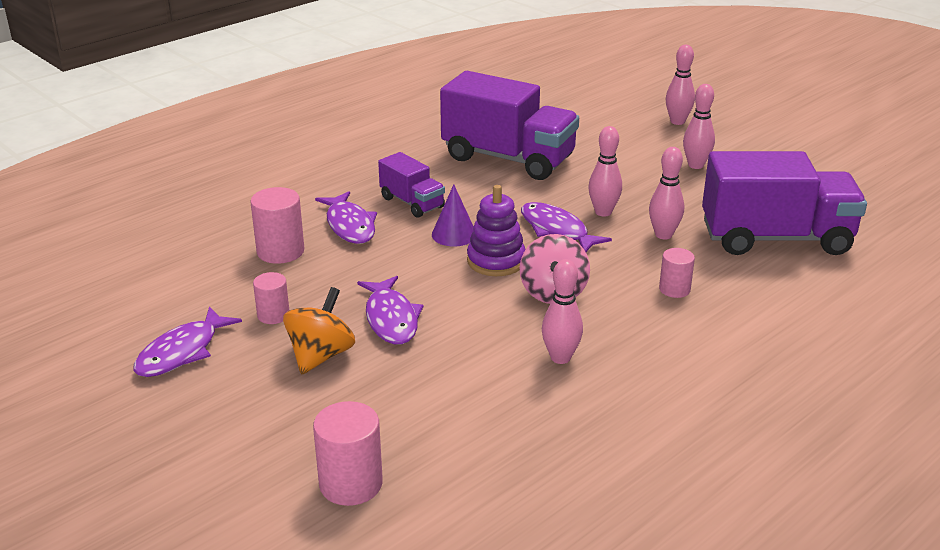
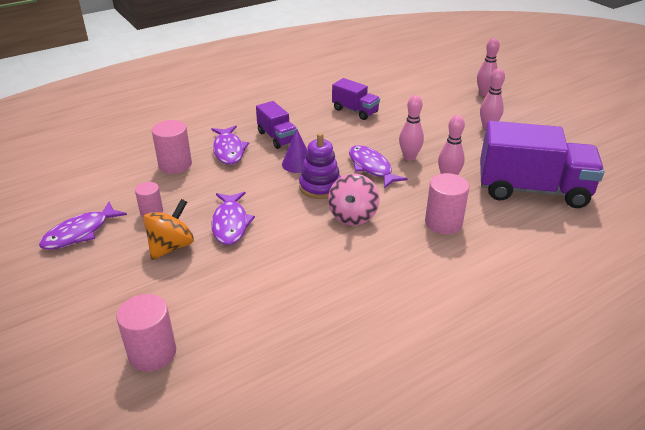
camera: 10 degrees right, 5 degrees up
(508, 158) = (355, 111): purple truck -> purple truck, size x0.51
(560, 357) = (341, 268): pink bowling pin -> none
(674, 289) = (443, 223): pink cylinder -> pink cylinder, size x1.61

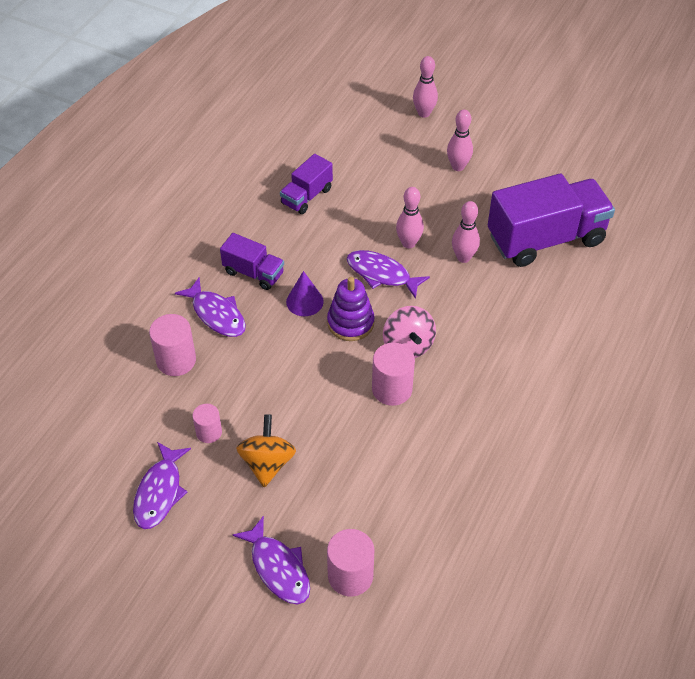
camera: 30 degrees left, 15 degrees up
(230, 223) = (300, 409): purple fish -> purple fish (278, 568)
(355, 111) = (307, 196): purple truck -> purple truck turned 120 degrees clockwise
(443, 223) = (493, 316): pink cylinder -> pink cylinder (392, 389)

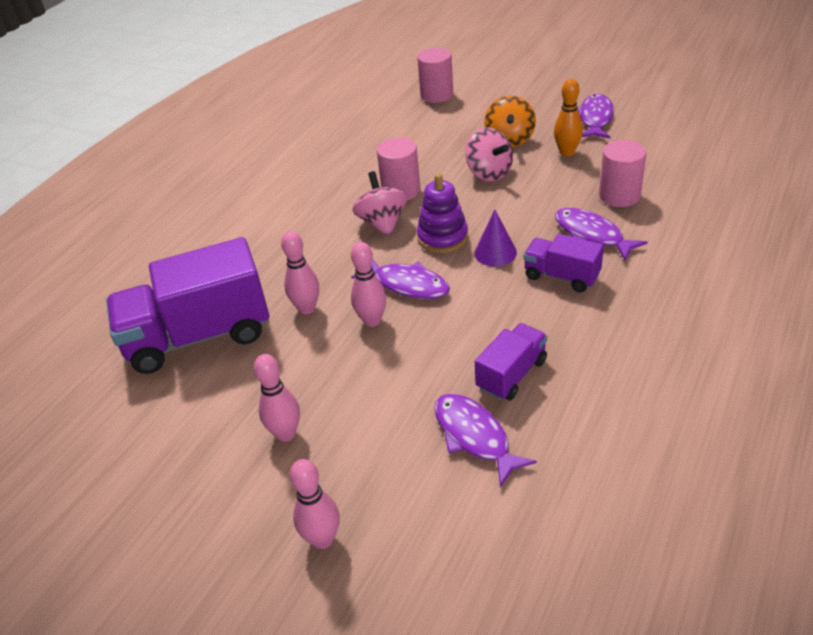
camera: 175 degrees left, 10 degrees down
(209, 432) = (567, 152): pink cylinder -> orange bowling pin
(278, 568) = (490, 94): purple fish -> purple fish (474, 436)
(298, 407) = (489, 173): none -> pink spinning top

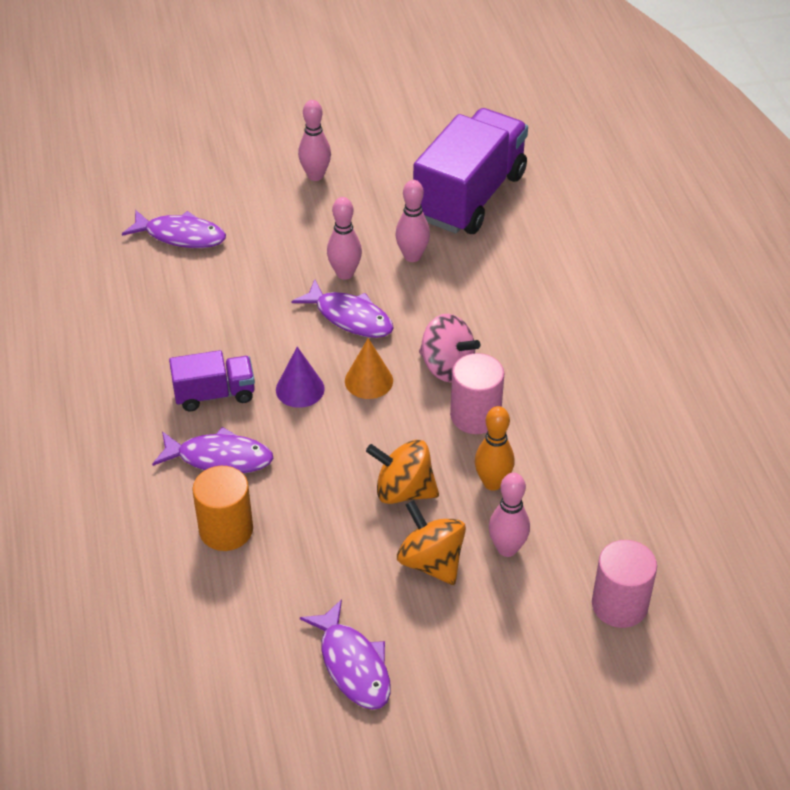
camera: 135 degrees right, 5 degrees up
(322, 539) = (225, 143): pink bowling pin -> pink bowling pin (507, 548)
(407, 285) = (350, 317): purple fish -> purple fish turned 135 degrees counterclockwise
(442, 237) = (368, 380): purple stacking toy -> orange cone
(489, 173) = (403, 491): pink spinning top -> orange spinning top
(511, 374) = (189, 288): purple truck -> none
(567, 152) = (340, 574): orange bowling pin -> orange bowling pin (492, 483)
(619, 195) = (226, 530): pink cylinder -> orange cylinder

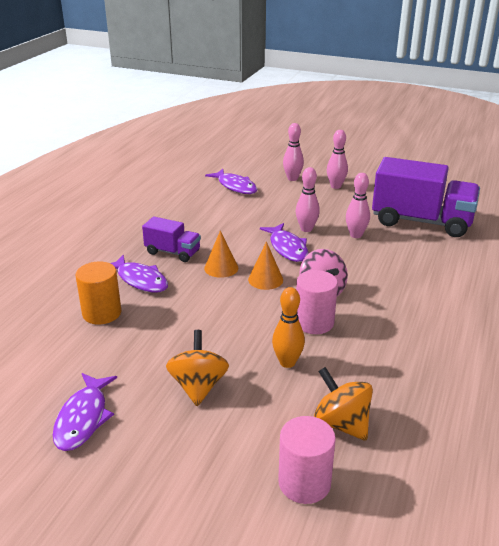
camera: 35 degrees right, 15 degrees down
(300, 389) = (221, 268): purple cone -> orange cone
(403, 491) = (224, 340): orange spinning top -> orange spinning top (341, 423)
(470, 196) = (421, 221): purple truck -> purple truck turned 45 degrees clockwise
(507, 548) = (257, 404): pink bowling pin -> pink bowling pin (292, 179)

